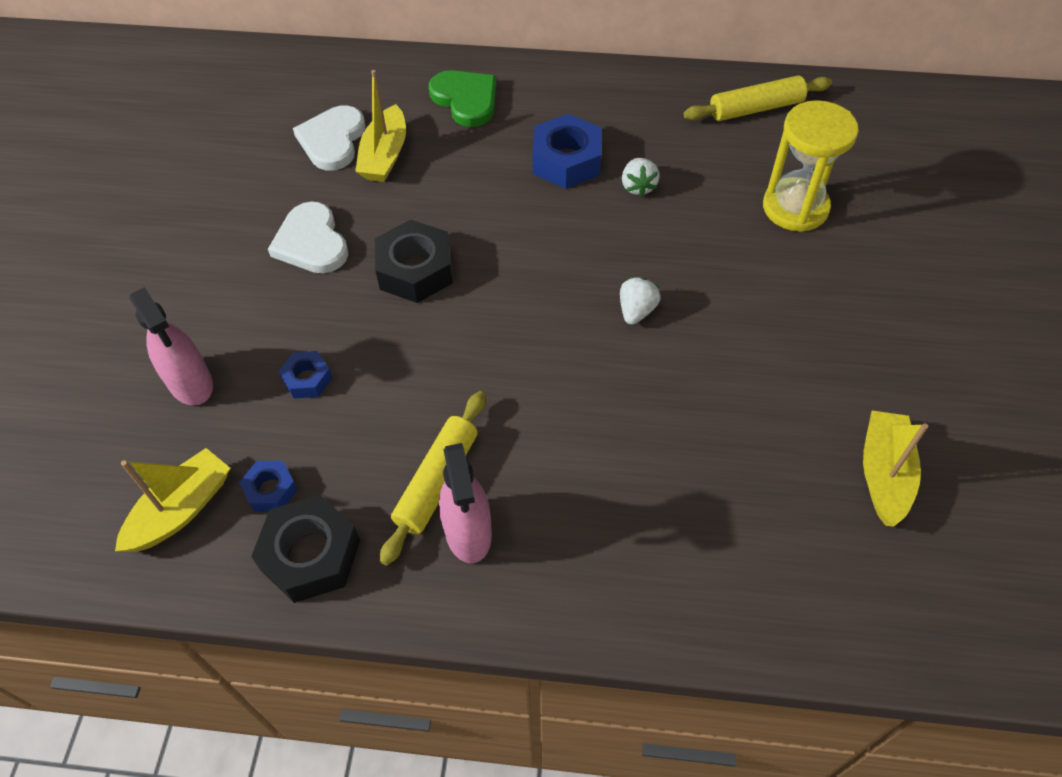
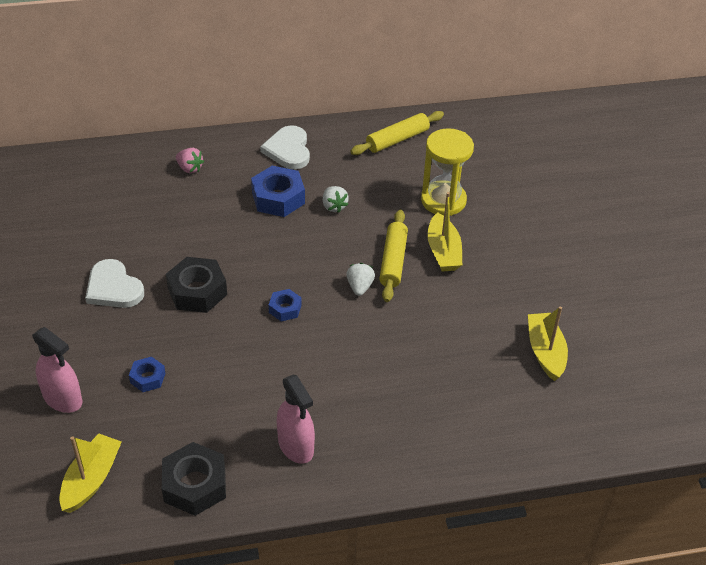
camera: 20 degrees left, 10 degrees down
(271, 490) = (150, 452): blue nut -> blue nut (285, 309)
(332, 140) = (100, 215): white heart -> white heart (288, 150)
(384, 156) = (144, 218): yellow boat -> yellow boat (443, 251)
(437, 481) = (263, 421): yellow rolling pin -> yellow rolling pin (393, 261)
(466, 99) = (190, 168): green heart -> pink strawberry

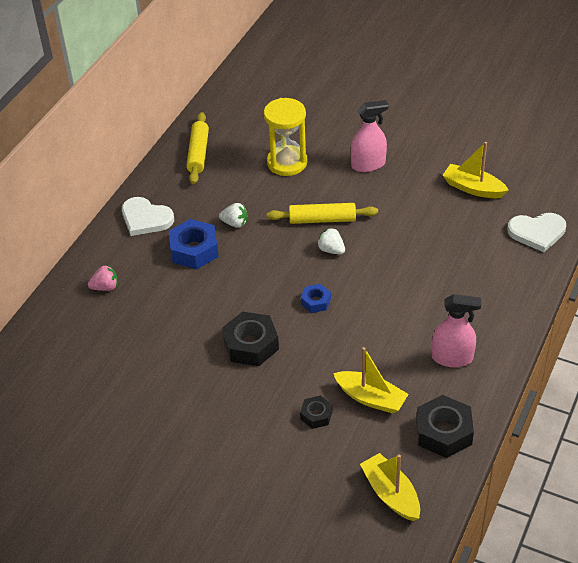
camera: 50 degrees left, 0 degrees up
(63, 399) = (293, 479): pink spray bottle -> pink spray bottle (368, 164)
(113, 288) = (198, 396): white heart -> white heart (537, 232)
(148, 378) = (316, 415): blue nut -> black nut
(393, 261) = (322, 219): yellow rolling pin -> yellow rolling pin turned 45 degrees counterclockwise
(443, 251) = (337, 189): yellow boat -> yellow boat (371, 398)

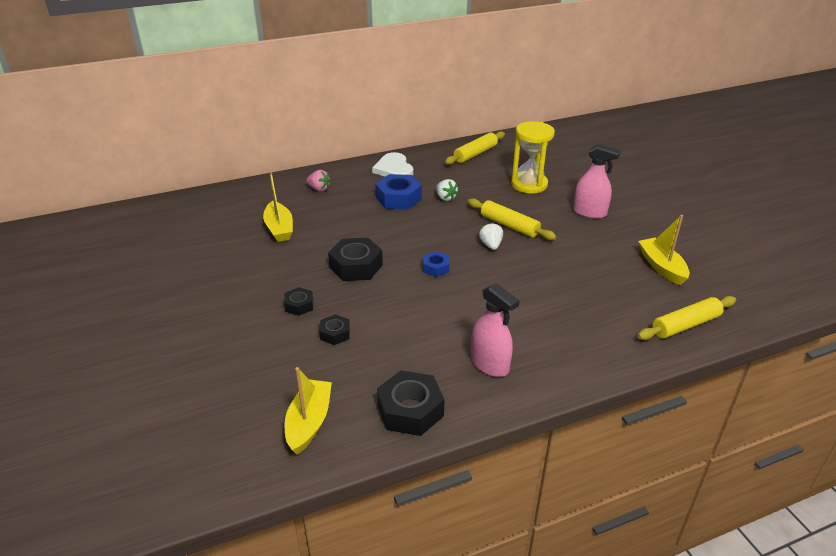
camera: 40 degrees right, 10 degrees down
(255, 413) = (299, 305): none -> black nut
(371, 398) = (388, 349): yellow boat -> yellow boat (279, 228)
(537, 232) = (685, 325): white heart -> yellow rolling pin

